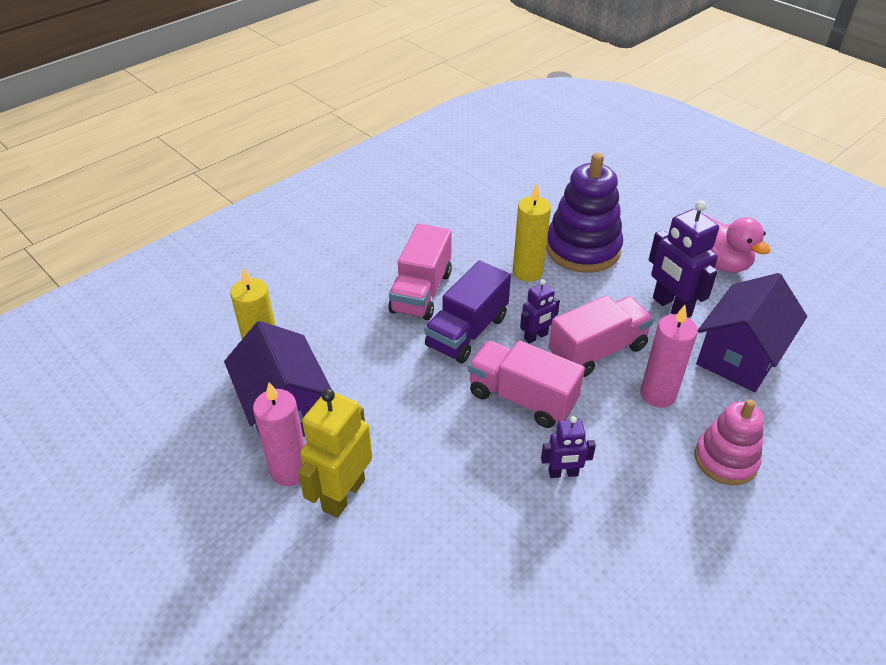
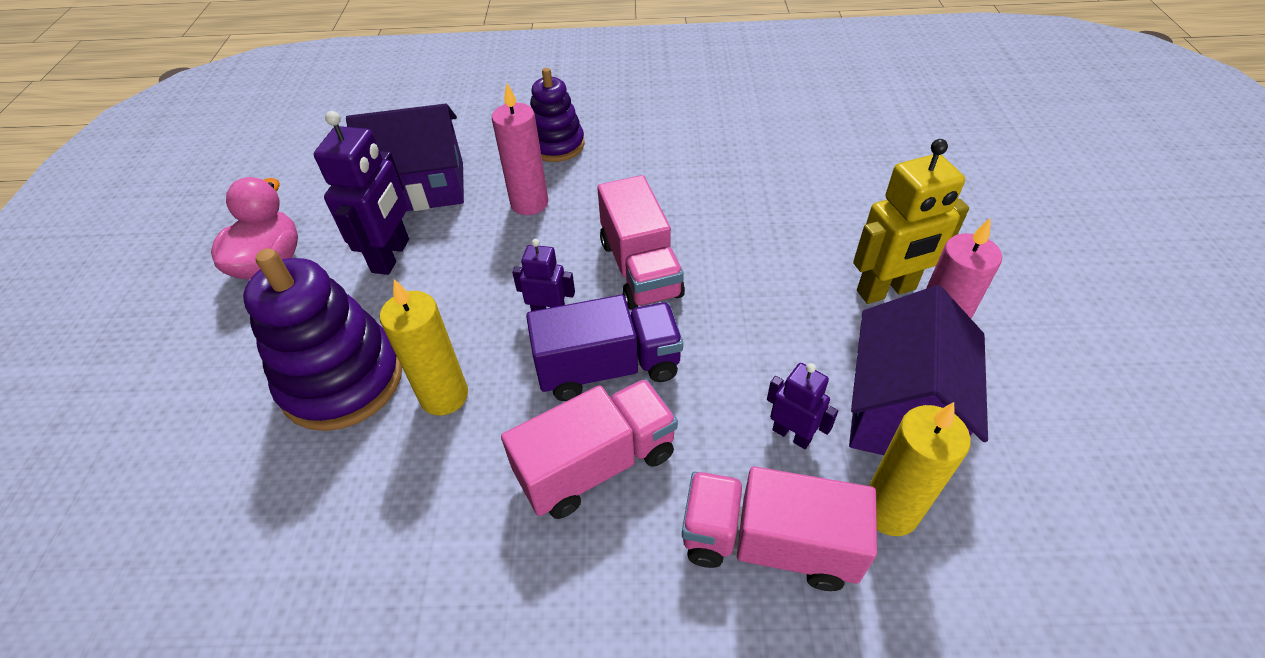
camera: 135 degrees left, 5 degrees up
(563, 473) = (680, 201): purple robot -> purple robot (792, 434)
(597, 351) = (517, 263): pink truck -> pink truck (768, 543)
(725, 460) = (556, 145): pink stacking toy -> purple stacking toy

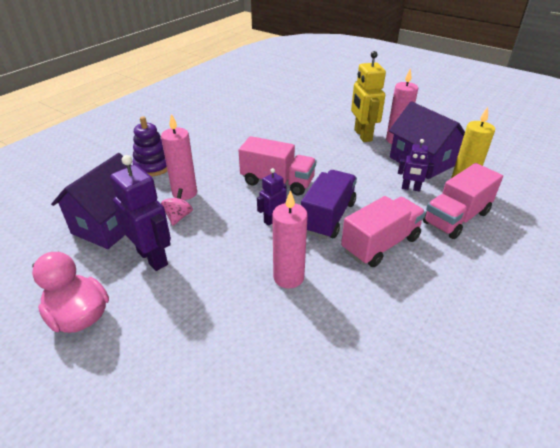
camera: 55 degrees left, 10 degrees down
(342, 380) = (231, 315): purple stacking toy -> none
(444, 396) = (288, 277): yellow candle -> pink candle
(479, 228) = (178, 217): none -> pink spinning top
(596, 464) = (380, 244): pink truck -> pink truck turned 45 degrees clockwise
(792, 434) = (410, 188): purple robot -> purple robot turned 150 degrees counterclockwise
(886, 291) = (362, 135): yellow robot -> yellow robot turned 150 degrees clockwise

